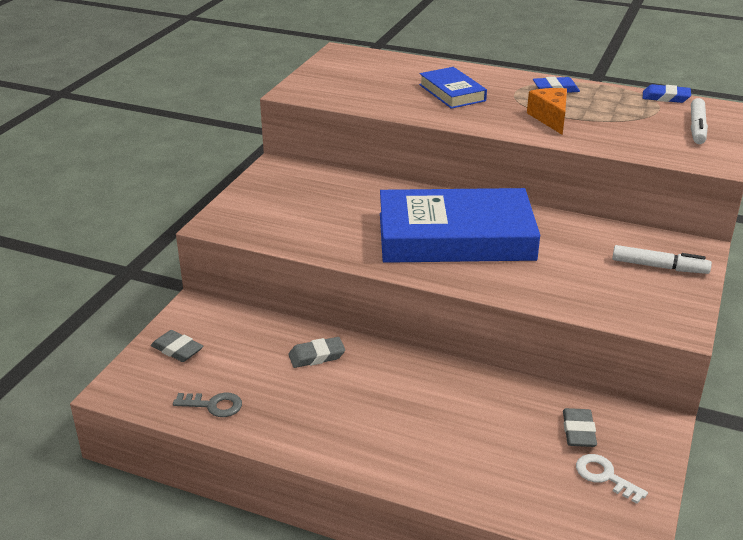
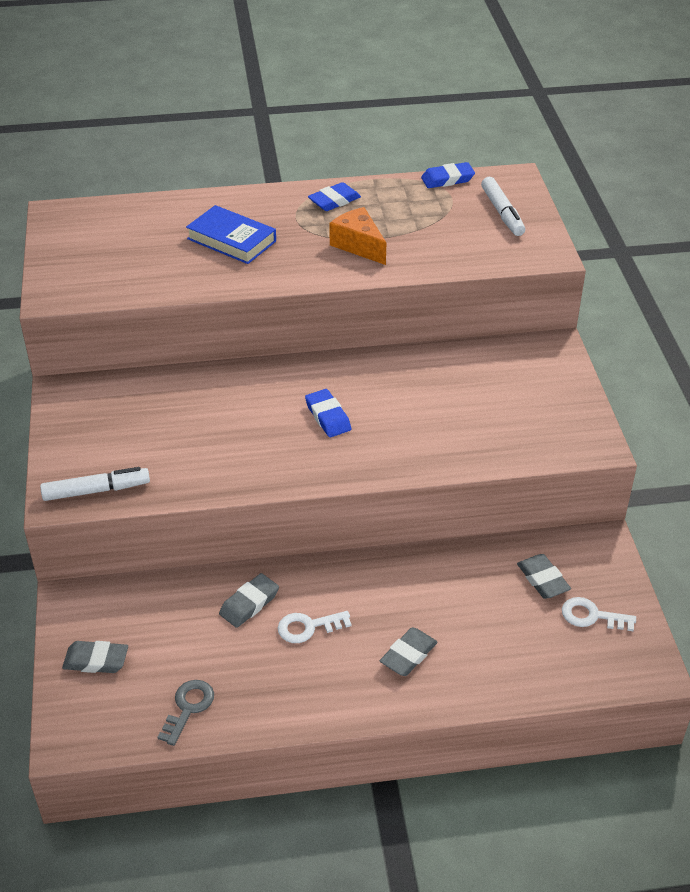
camera: 30 degrees left, 10 degrees up
(213, 405) = (188, 708): grey key -> grey key turned 45 degrees counterclockwise
(348, 388) = (308, 627): none -> white key
(413, 439) = (408, 655): none -> grey eraser
(455, 237) = (328, 417): blue book -> blue eraser
(659, 267) = (536, 381): white marker -> white marker (96, 490)

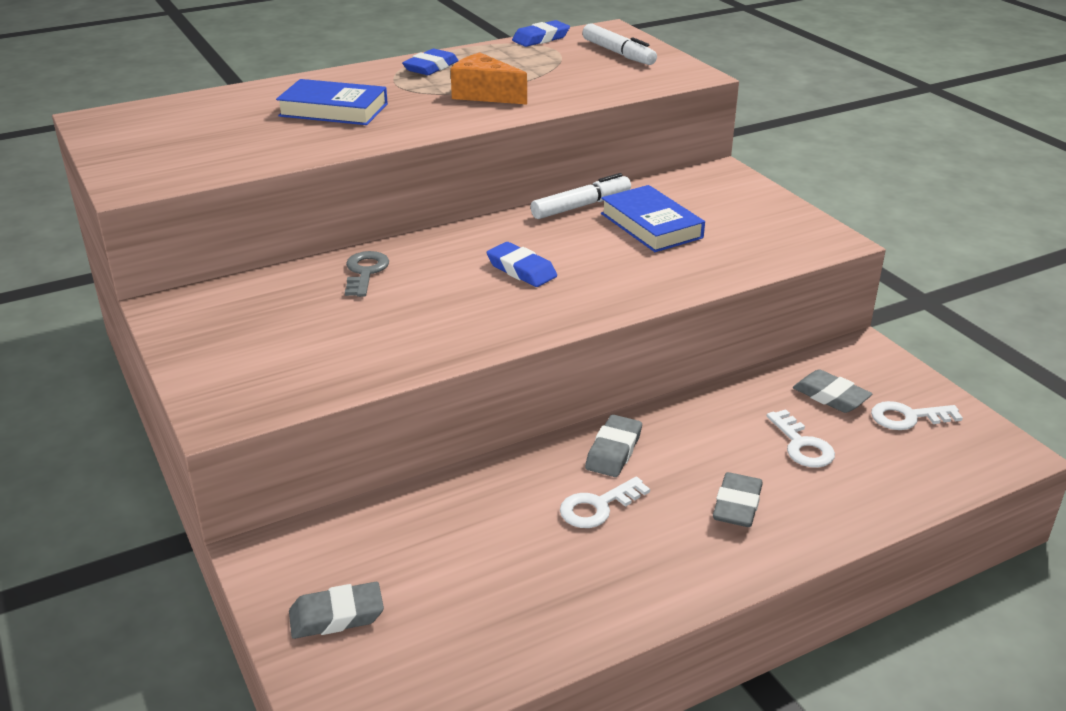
camera: 20 degrees left, 10 degrees down
(96, 490) = (269, 394): white marker -> white marker (581, 206)
(188, 708) = (497, 638): grey key -> grey key (365, 272)
(249, 604) = (508, 500): grey eraser -> grey eraser (613, 451)
(456, 394) = (651, 225): none -> blue book
(490, 617) = (802, 445): none -> white key

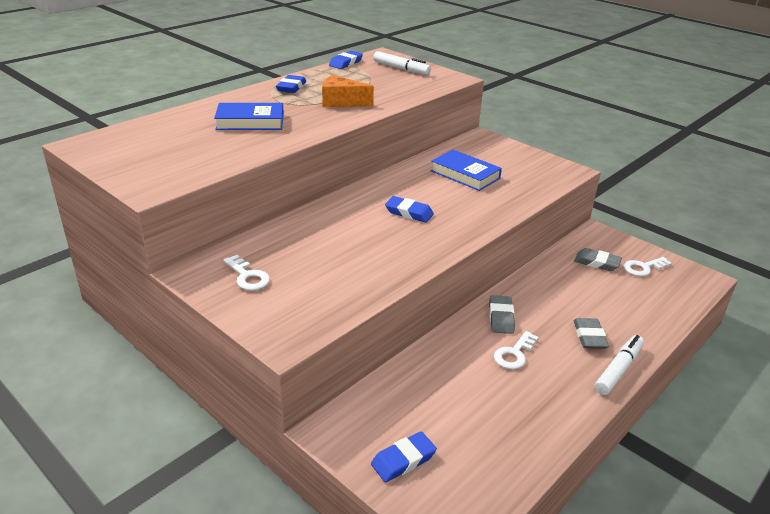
camera: 20 degrees left, 0 degrees up
(336, 616) = (403, 460): grey eraser -> blue eraser
(365, 272) = (311, 228): grey key -> none
(581, 206) = (415, 167): white marker -> white marker (618, 369)
(802, 445) = (600, 294): white key -> white key (248, 276)

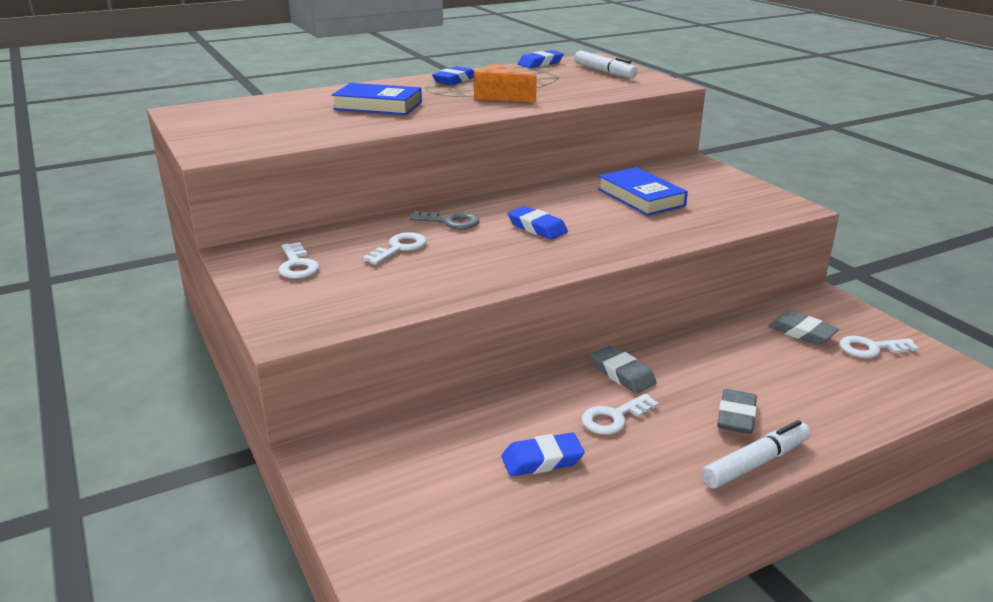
camera: 20 degrees right, 5 degrees down
(318, 247) = (399, 248): none -> white key
(340, 216) = (450, 222): none -> grey key
(403, 460) = (389, 507): blue eraser -> blue eraser (542, 460)
(501, 317) = (622, 374): grey eraser -> grey eraser turned 60 degrees counterclockwise

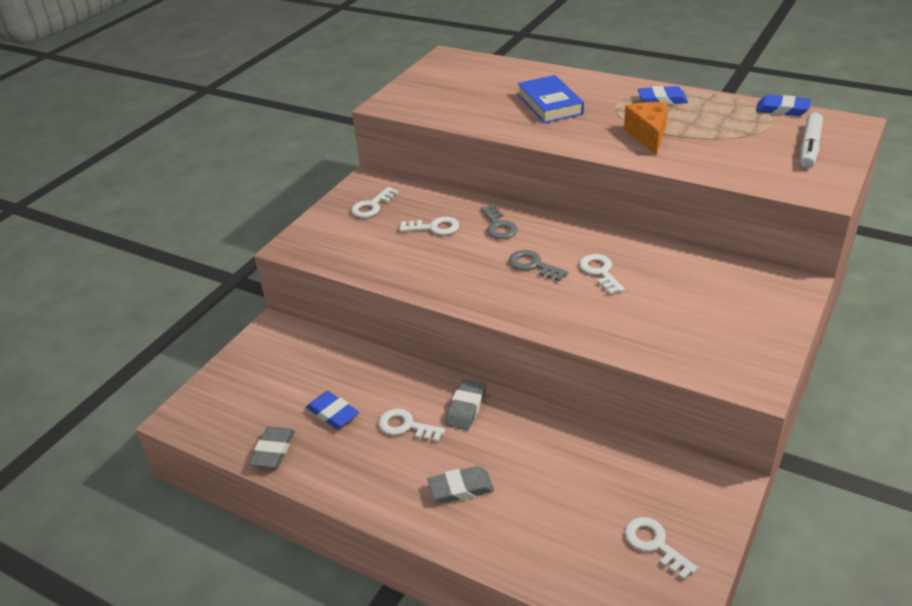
camera: 60 degrees right, 10 degrees up
(537, 227) = (533, 265): blue eraser -> grey key
(587, 208) = (600, 272): none -> white key
(641, 197) = (660, 289): blue book -> none
(755, 463) = (408, 518): white marker -> none
(802, 333) = (636, 489): grey eraser -> grey eraser (273, 451)

